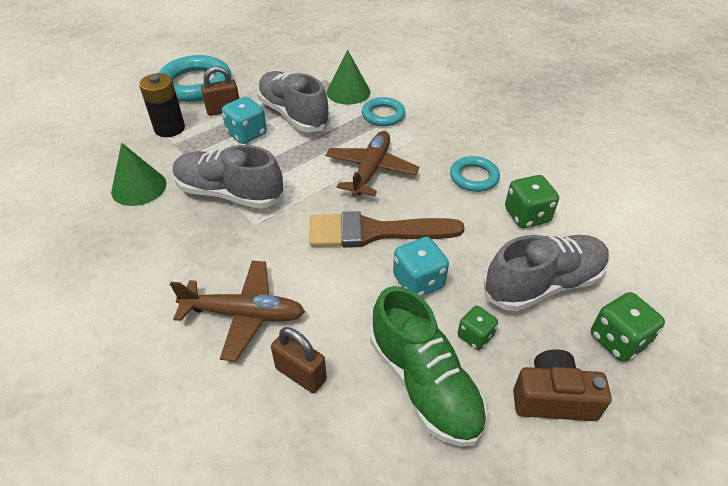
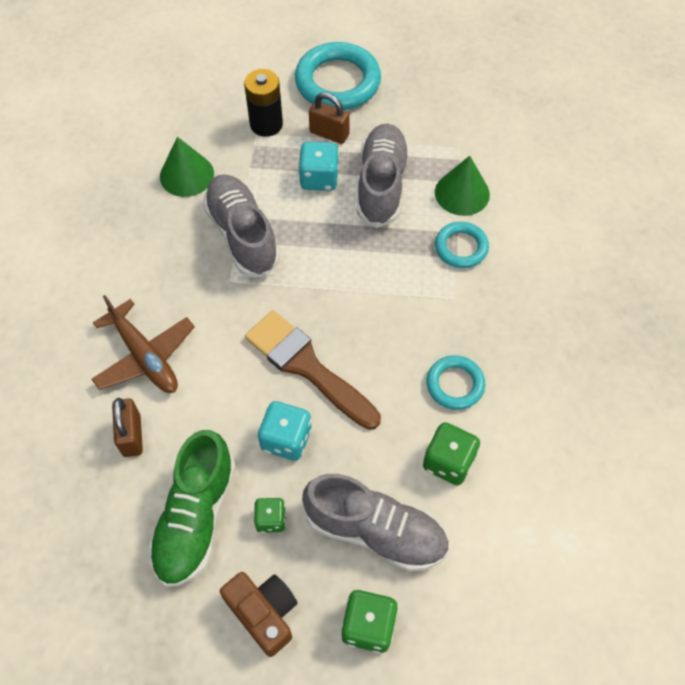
camera: 45 degrees right, 15 degrees up
(371, 170) = (376, 302): brown plane -> none

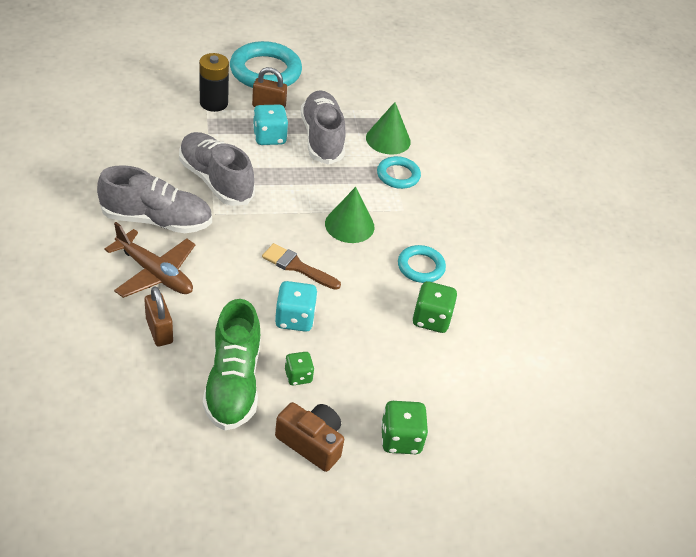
camera: 20 degrees left, 15 degrees down
(186, 175) = (155, 142): green cone -> green cone (349, 225)
(307, 366) = (297, 266): brown brush -> brown brush, size x0.61
(375, 530) = (387, 373): grey shoe -> grey shoe (157, 220)

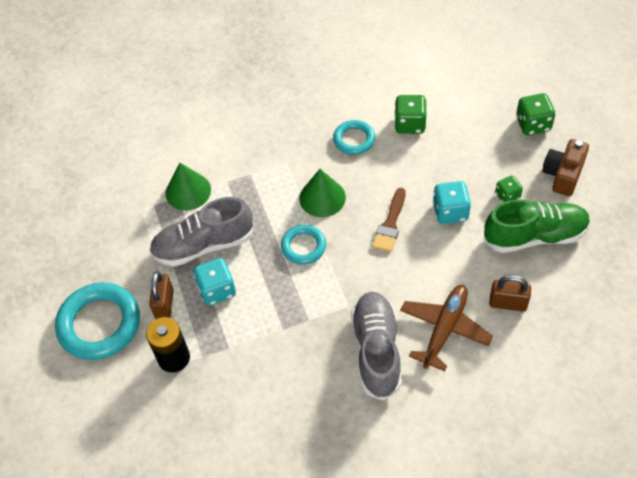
camera: 90 degrees left, 10 degrees up
(159, 331) = (508, 303): brown padlock -> brown padlock turned 45 degrees clockwise
(215, 180) = (301, 318): grey shoe -> none
(398, 175) = (240, 174): turquoise ring -> turquoise ring (303, 246)

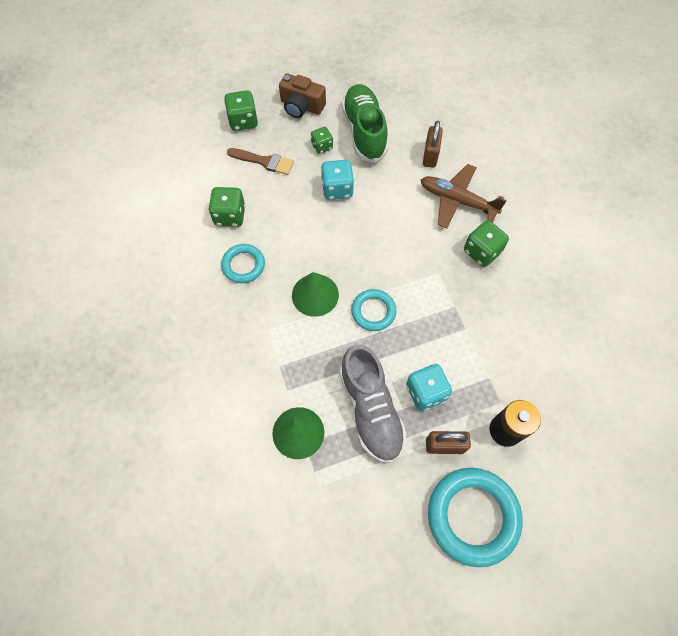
camera: 95 degrees left, 10 degrees up
(376, 351) = (482, 251): grey shoe -> green dice
(390, 224) = (349, 237): brown brush -> brown brush (264, 161)

